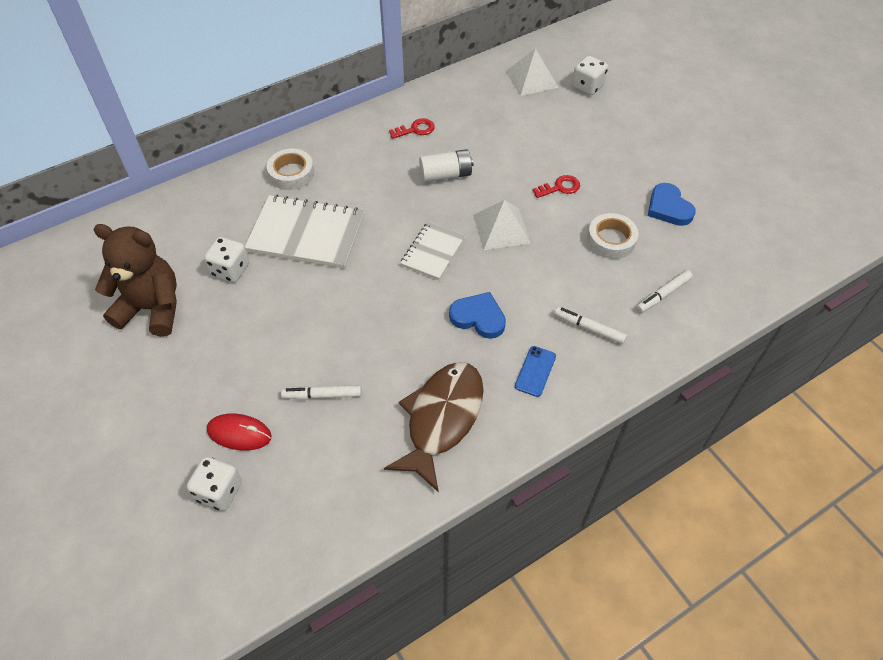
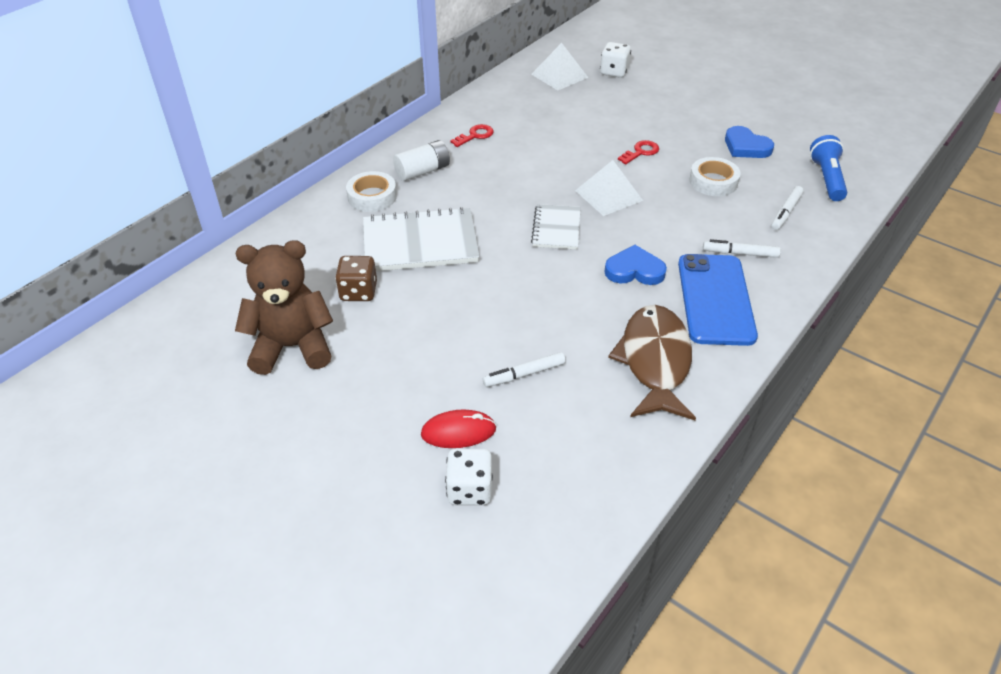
camera: 20 degrees left, 10 degrees down
(230, 270) = (358, 292): white dice -> brown dice
(446, 175) = (528, 165): white battery -> white battery (423, 171)
(535, 371) = (715, 299): blue phone -> blue phone, size x2.25
(729, 267) = (826, 178): none -> blue flashlight

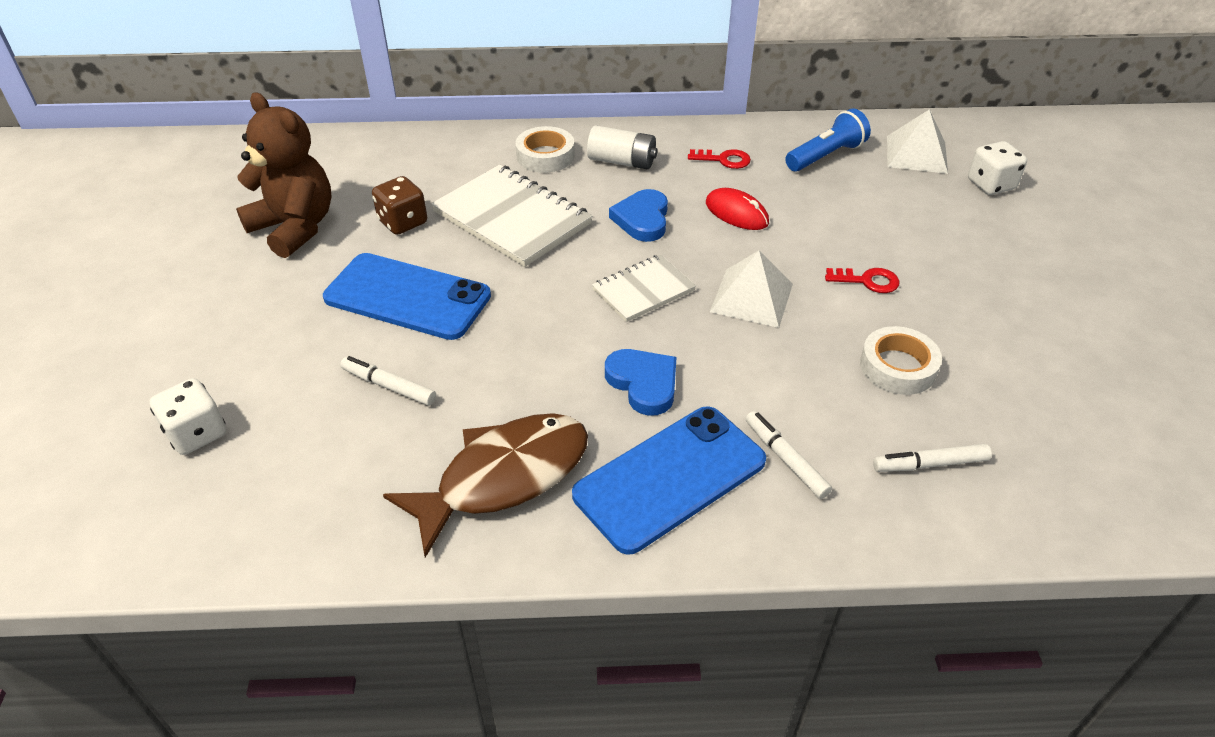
camera: 50 degrees right, 0 degrees up
(444, 326) = (407, 297): none -> blue phone
(458, 432) = (269, 384): red mouse -> red mouse (736, 213)
(746, 147) = (1016, 361): blue heart -> blue heart (642, 219)
(826, 178) = (1066, 472): blue flashlight -> blue flashlight (826, 156)

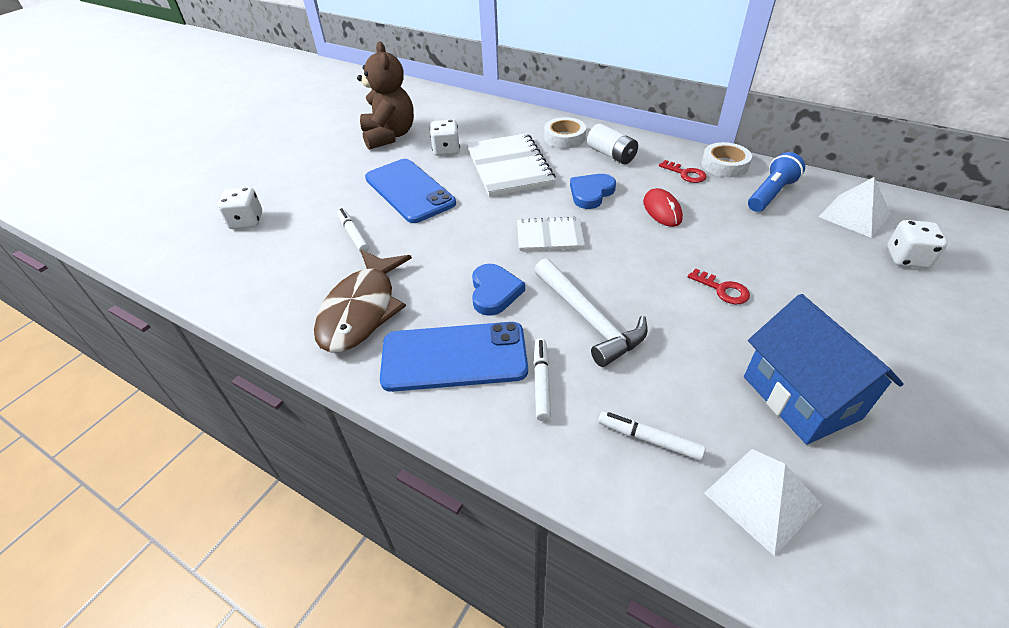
camera: 35 degrees right, 0 degrees up
(403, 222) = (446, 150): brown dice -> white dice
(504, 477) = (362, 310): brown fish -> brown fish turned 105 degrees clockwise
(751, 297) = (620, 268): white pyramid -> white pyramid (762, 498)
(770, 368) = (588, 318): none -> white hammer
(826, 156) = (771, 194): blue flashlight -> blue flashlight turned 45 degrees counterclockwise
(898, 367) = (689, 359): white tape -> white tape (724, 165)
(1013, 360) = (800, 397): none -> blue house

